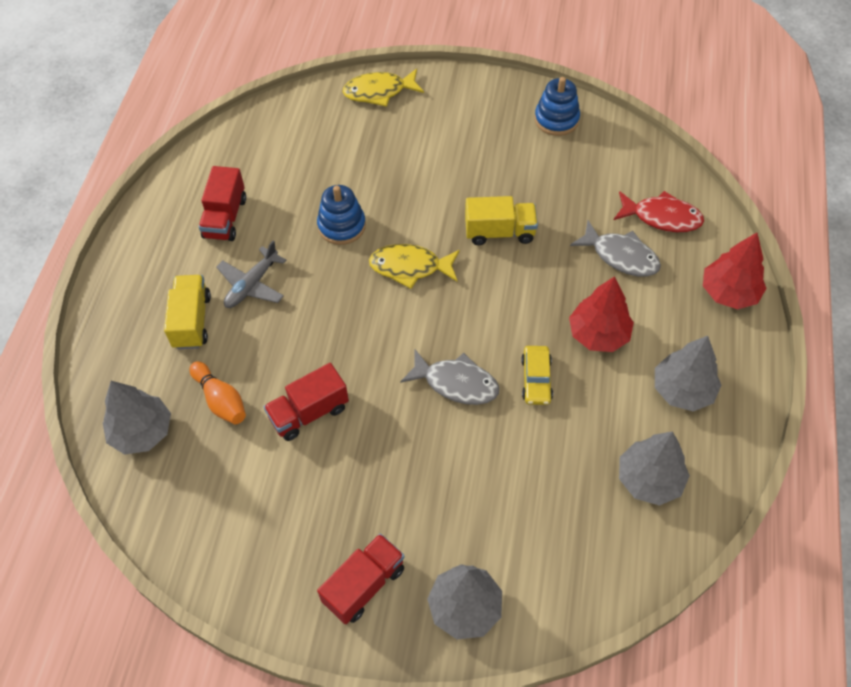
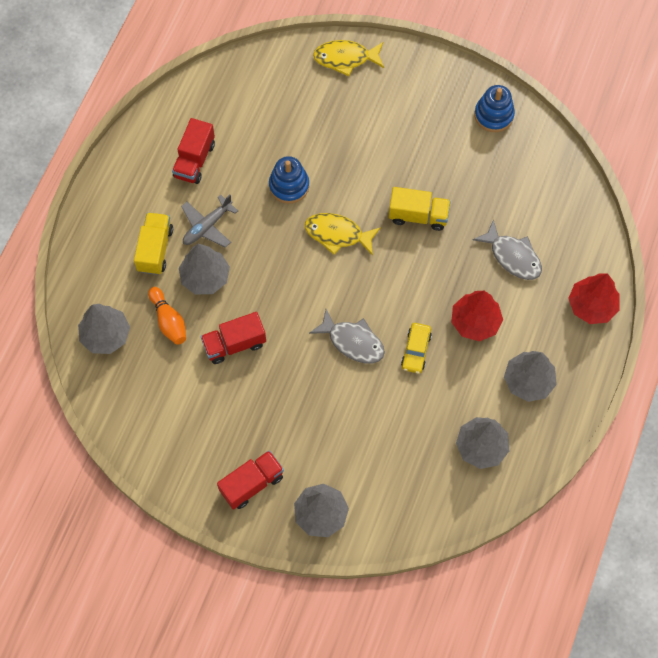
camera: 10 degrees right, 10 degrees up
(259, 341) = (205, 277): none -> grey tree
(662, 217) = (557, 227): red fish -> none

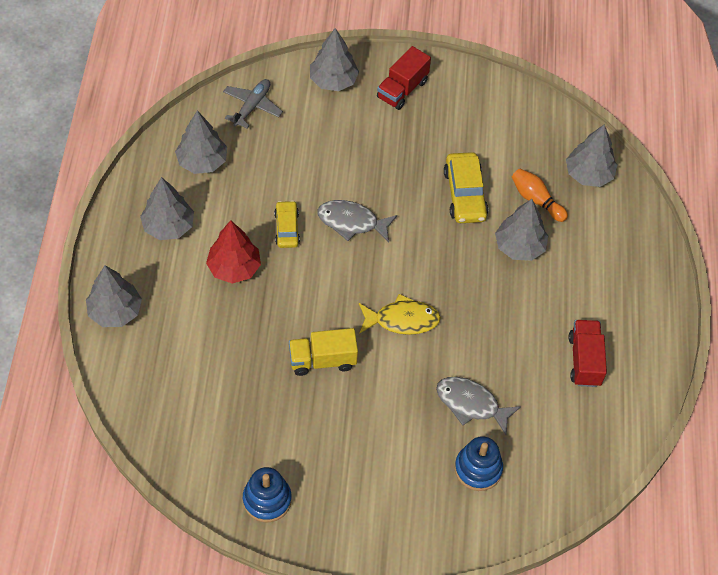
camera: 160 degrees right, 10 degrees down
(155, 249) = (581, 261): yellow truck -> none
(207, 226) = (540, 295): grey plane -> grey plane (252, 106)
(234, 344) = (464, 194): red truck -> yellow car
(289, 186) = (472, 358): blue stacking toy -> blue stacking toy (478, 469)
(345, 58) = (465, 527): yellow fish -> none
(512, 256) = (209, 342): grey fish -> grey fish (471, 404)
(591, 306) = (115, 311): red tree -> grey tree

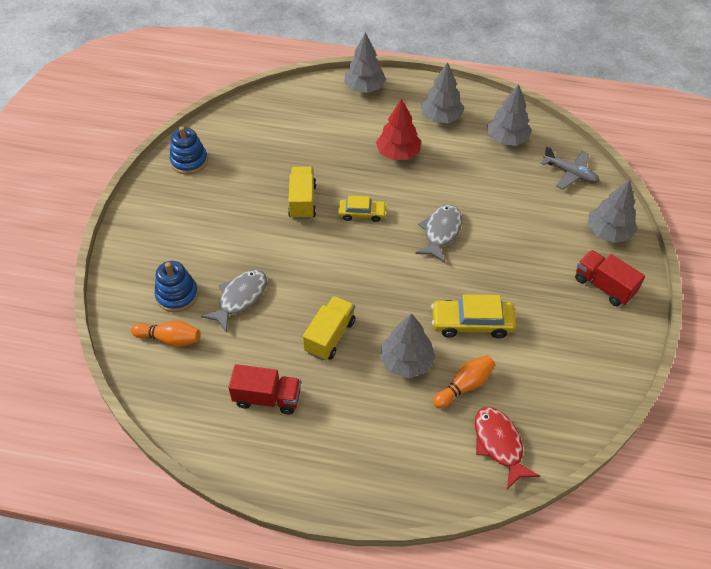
camera: 100 degrees right, 5 degrees down
(287, 228) = (436, 188): yellow car -> yellow car (362, 214)
(402, 320) = (333, 258): yellow fish -> none
(503, 314) = (330, 336): none -> yellow truck
(535, 464) = (170, 339): none -> orange bowling pin
(588, 174) = (499, 444): grey tree -> red fish

